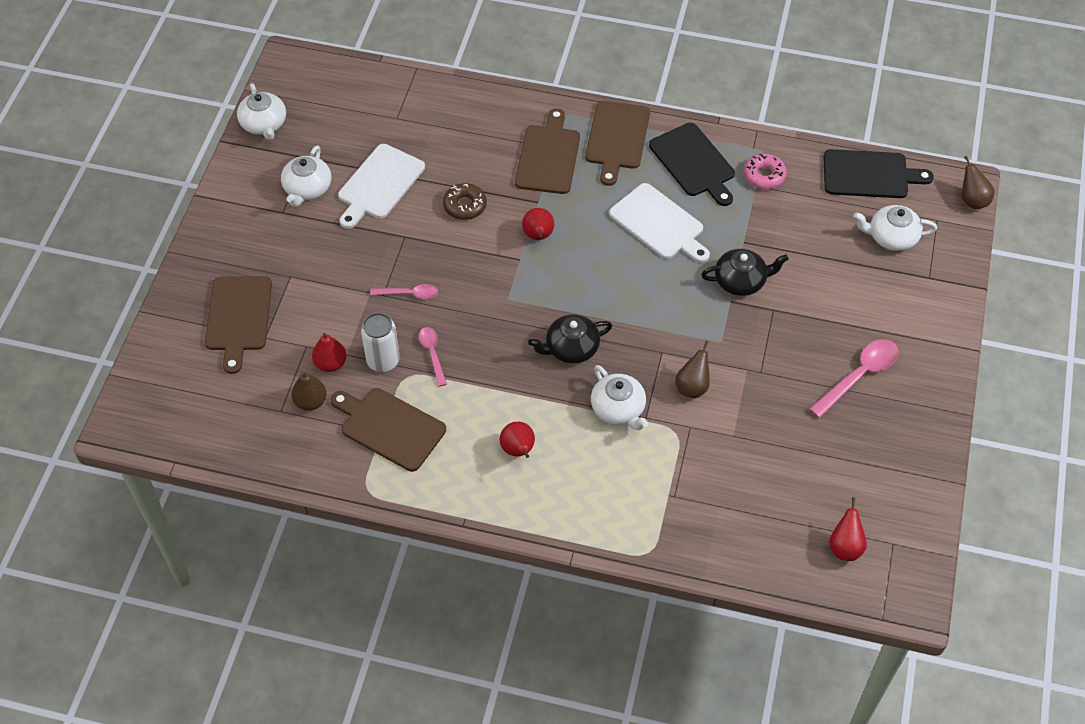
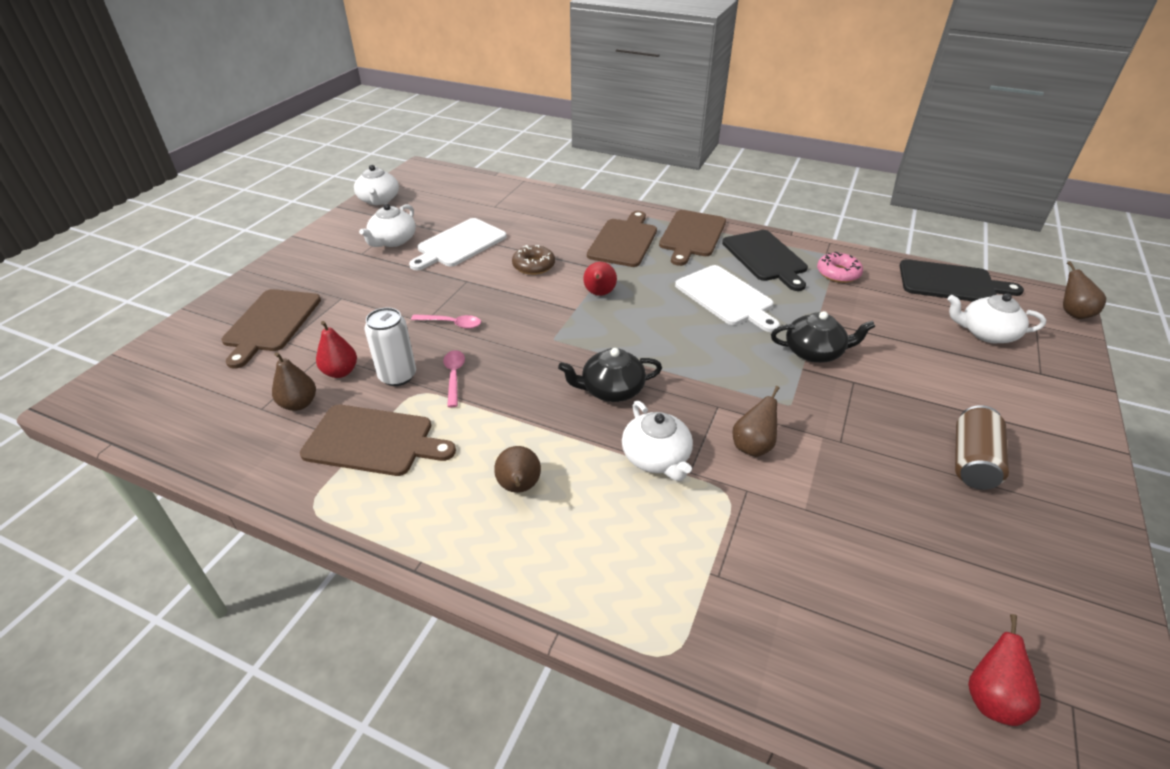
camera: 10 degrees right, 15 degrees down
(389, 427) = (373, 441): brown cutting board -> brown cutting board turned 150 degrees clockwise
(518, 450) = (519, 487): red pear -> brown pear
(859, 375) = (972, 461): pink spoon -> brown can

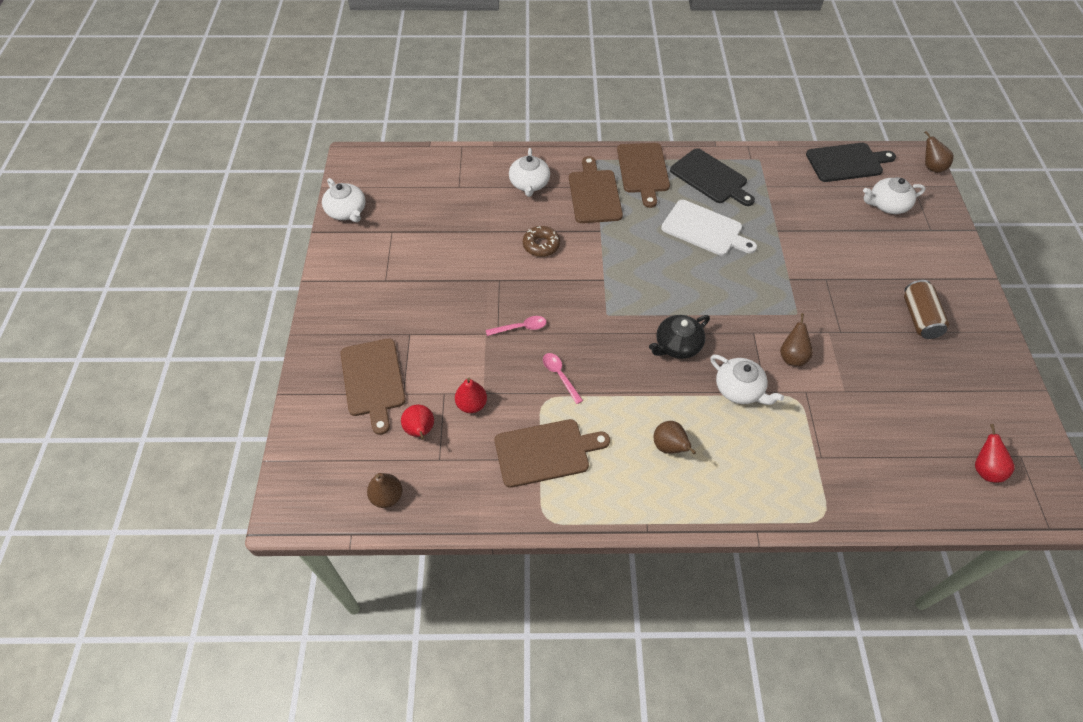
camera: 25 degrees left, 15 degrees up
(299, 404) = (465, 444): brown pear -> brown pear (387, 496)
(393, 241) = (401, 256): white teapot -> white teapot (529, 184)
(397, 376) = (518, 391): white can -> none
(459, 244) = (462, 242): white cutting board -> none
(599, 294) = (611, 258): red pear -> red pear (420, 431)
(814, 352) = (790, 261): black teapot -> none
(838, 273) = (769, 177): pink donut -> none

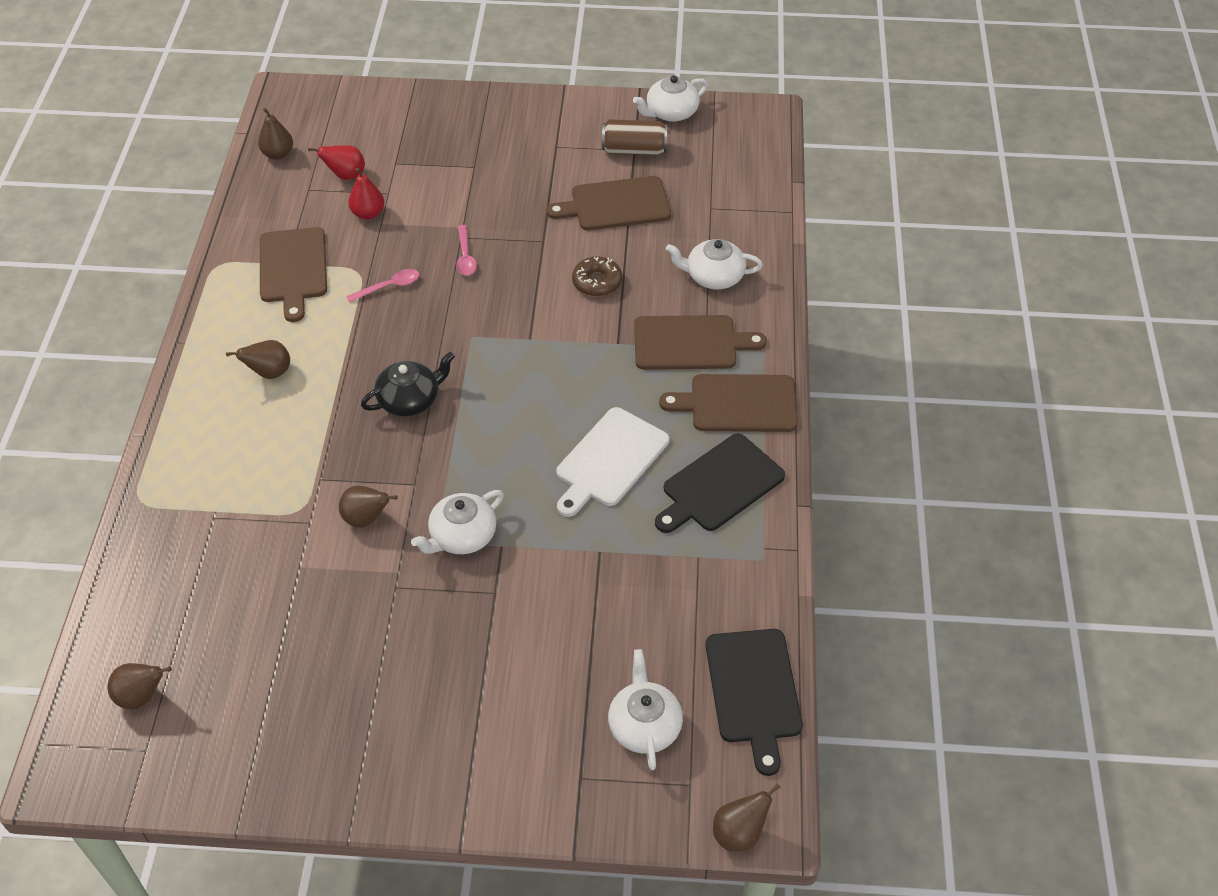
camera: 95 degrees right, 5 degrees down
(373, 380) = (416, 141): brown cutting board -> brown cutting board (616, 204)
(677, 345) = (410, 399): black teapot -> black teapot turned 90 degrees clockwise
(739, 389) = (330, 452): white teapot -> white teapot (462, 536)
(919, 318) = (400, 698): brown can -> brown can (634, 150)
(984, 469) = (141, 696): red pear -> brown pear

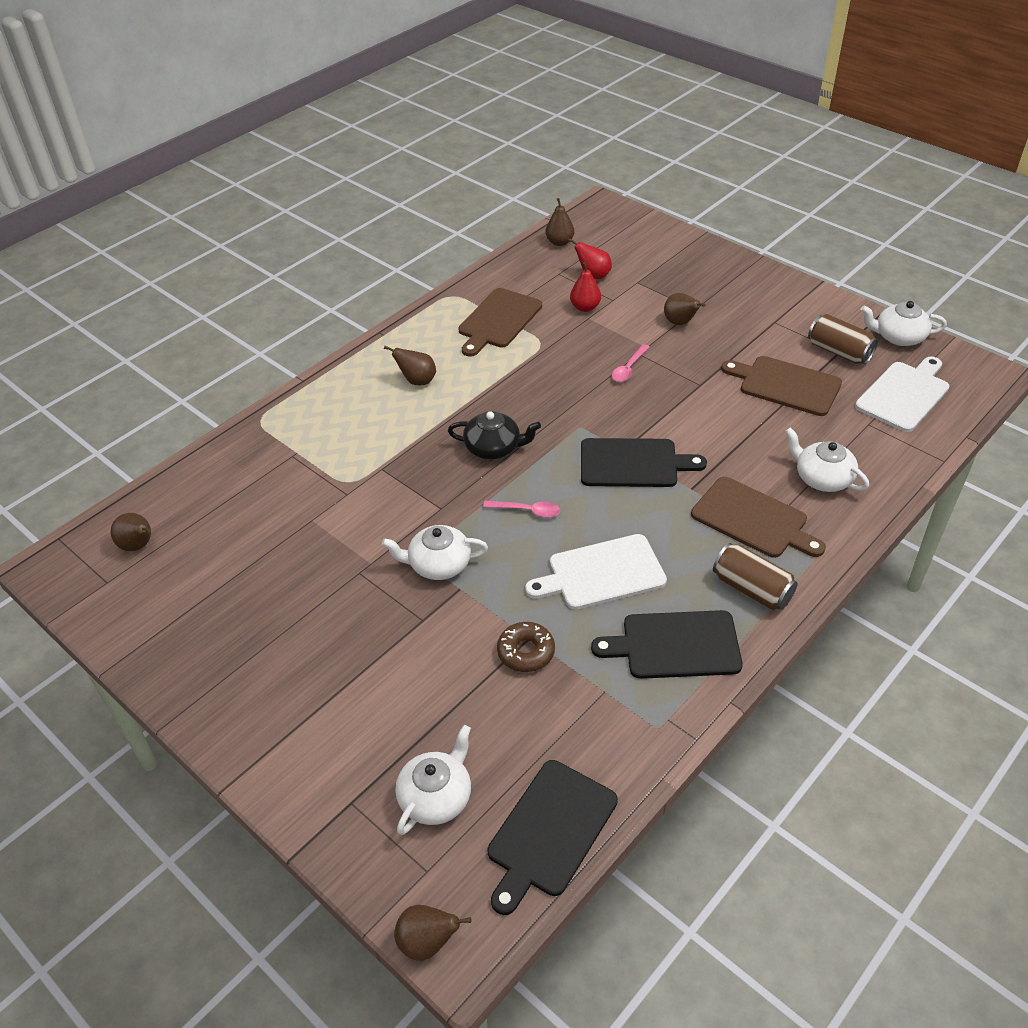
camera: 40 degrees right, 5 degrees down
(366, 519) = (385, 513): brown pear -> brown pear (680, 323)
(389, 286) = (553, 363): pink spoon -> pink spoon (527, 511)
(549, 346) = (633, 463): none -> black cutting board
(597, 282) = (716, 435): brown donut -> brown donut (526, 652)
(717, 166) = (904, 394): none -> white cutting board
(738, 404) = (752, 589): brown cutting board -> brown can

